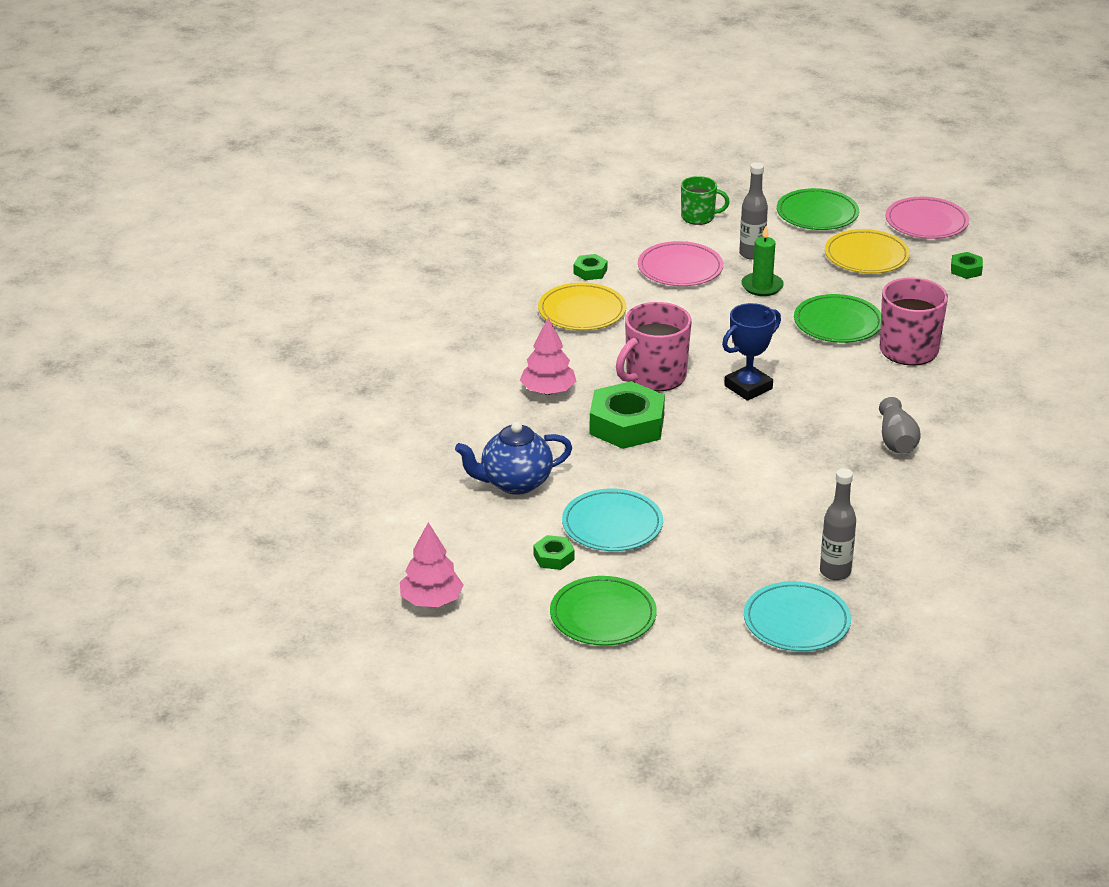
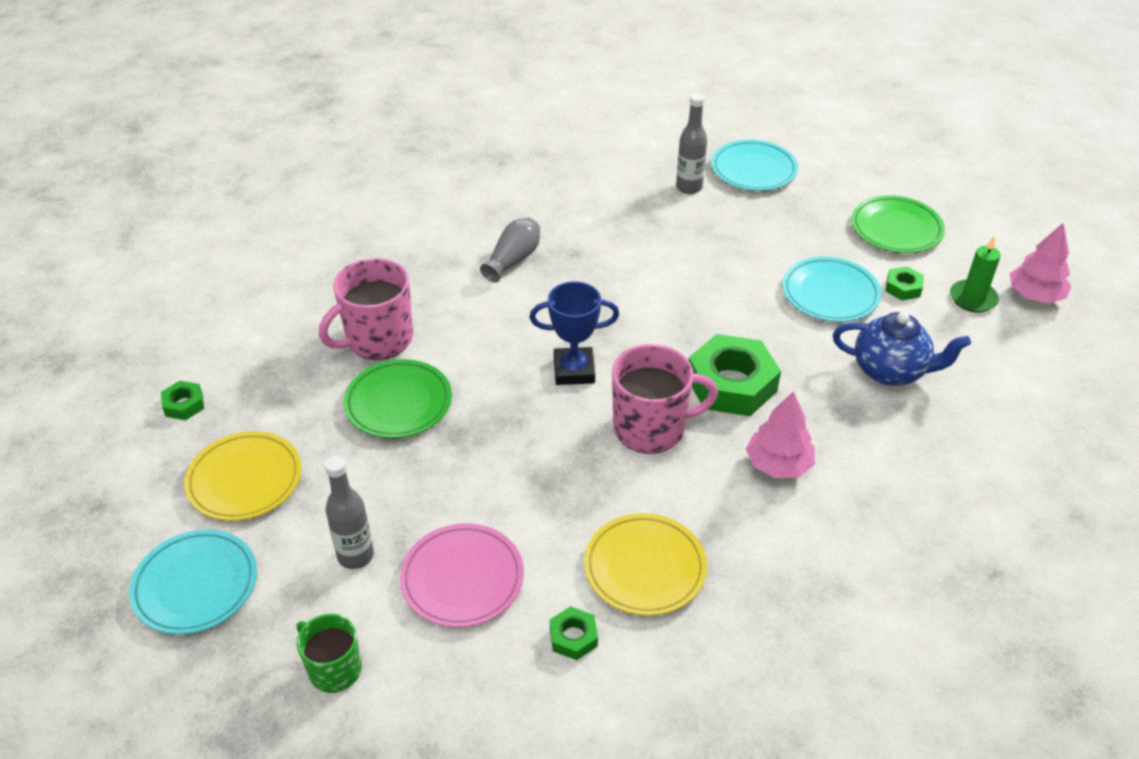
camera: 145 degrees left, 10 degrees up
(762, 286) = (407, 495): green candle -> green candle (973, 298)
(817, 214) = (195, 585): green plate -> turquoise plate
(926, 222) = (110, 496): pink plate -> none

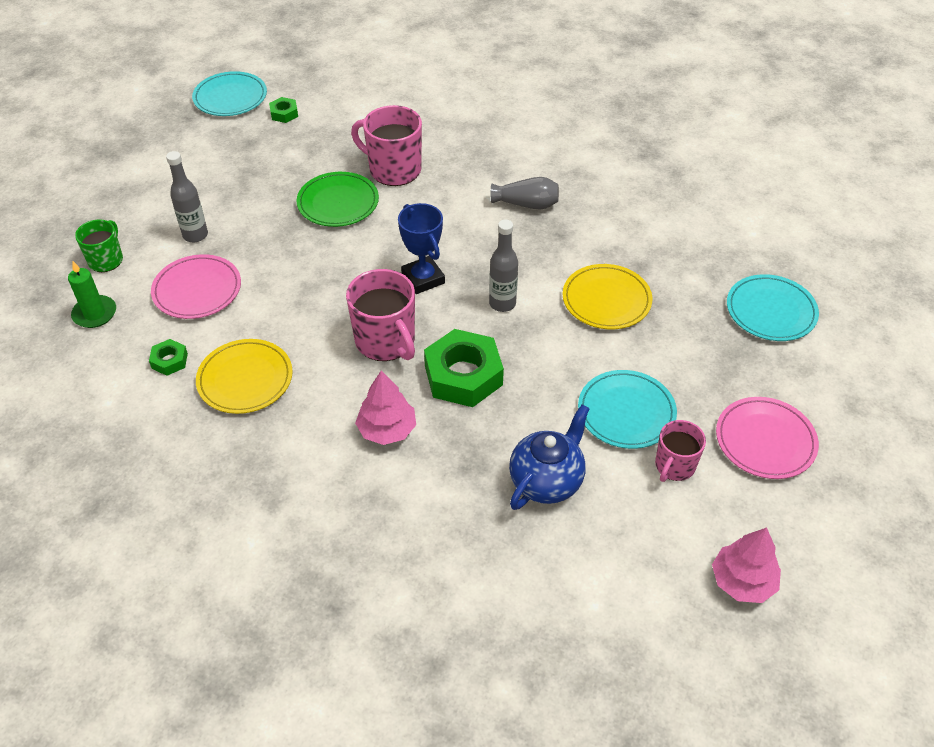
camera: 65 degrees right, 5 degrees up
(195, 585) = (146, 179): turquoise plate -> turquoise plate (230, 97)
(245, 479) = (235, 164): yellow plate -> yellow plate (606, 300)
(689, 187) = (705, 275): grey bottle -> grey bottle (502, 303)
(890, 371) = (546, 481): blue teapot -> blue teapot turned 135 degrees counterclockwise
(896, 228) = (765, 440): green plate -> pink plate
(903, 288) = (674, 466): green nut -> pink mug
(973, 298) = (698, 526): green candle -> green candle (95, 314)

